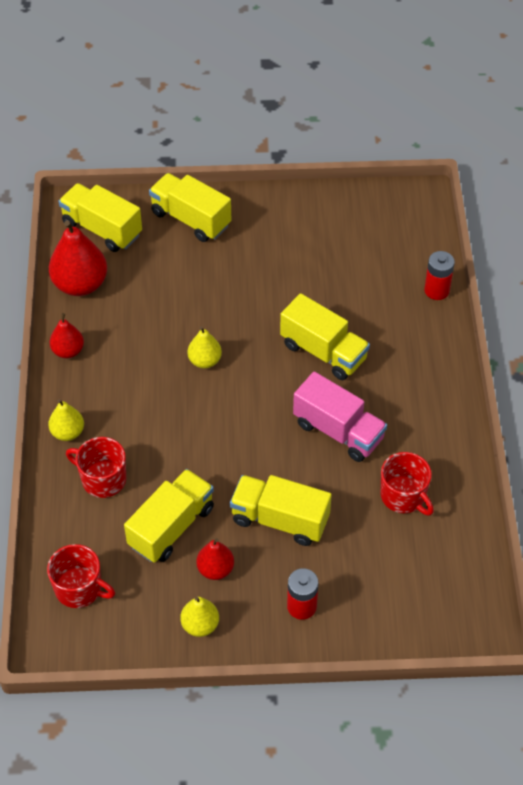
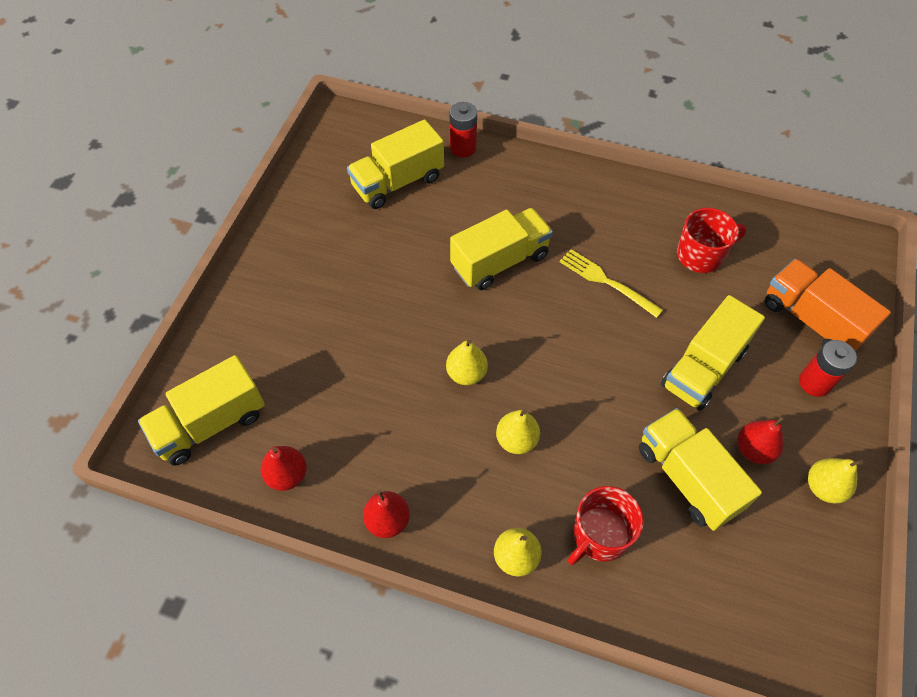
camera: 70 degrees left, 5 degrees up
(79, 588) = (753, 608): red mug -> none
(80, 284) = (287, 475): red pear -> red pear, size x0.57
(160, 408) = (516, 440): none -> yellow pear
(191, 219) = (251, 324): yellow truck -> yellow truck (397, 182)
(338, 431) = (606, 281): pink truck -> yellow fork
(370, 596) = (811, 320): none -> orange truck

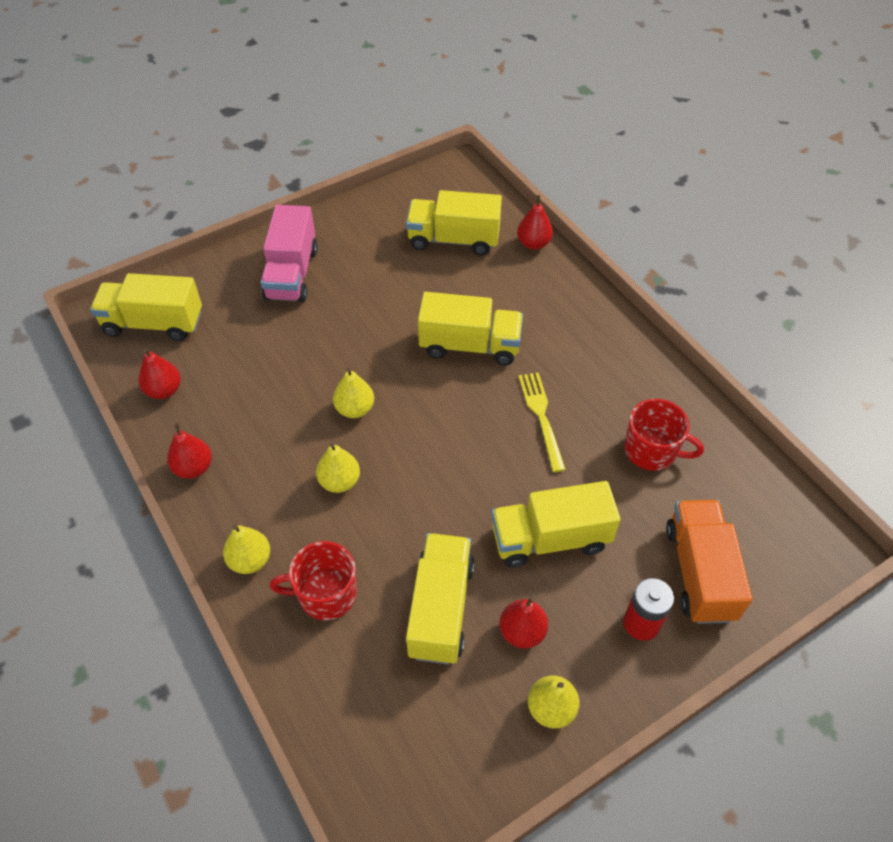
camera: 40 degrees right, 5 degrees down
(291, 296) = (292, 274): none -> pink truck
(463, 148) = (533, 243): red battery -> red pear

